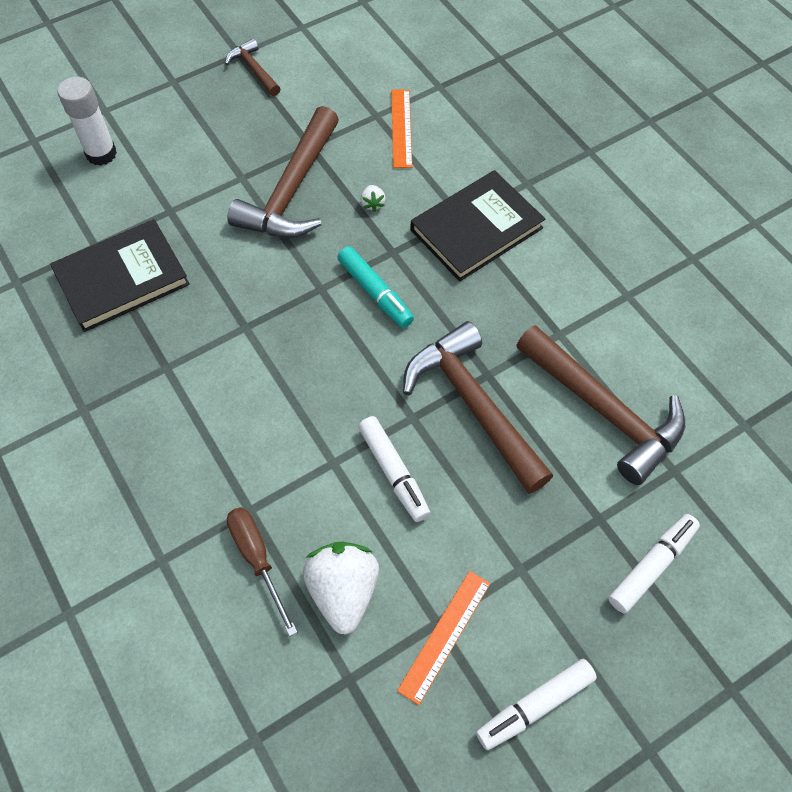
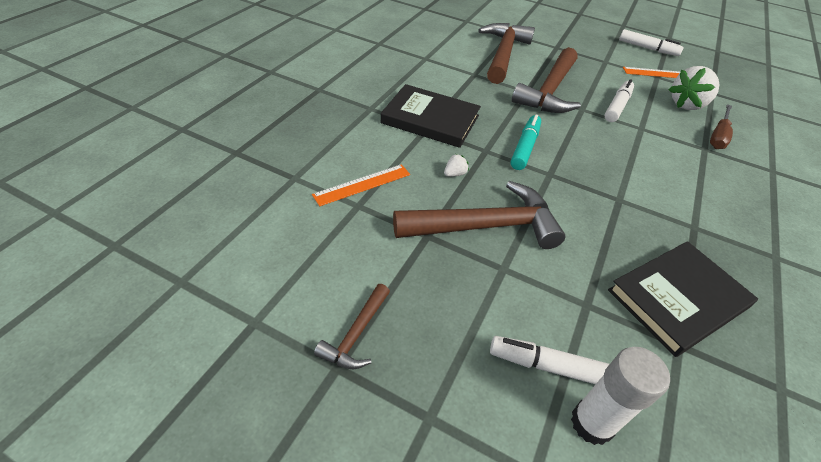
camera: 125 degrees left, 15 degrees down
(122, 278) = (677, 299): black book -> black book turned 60 degrees counterclockwise
(651, 566) = (559, 33): white marker -> white marker (550, 367)

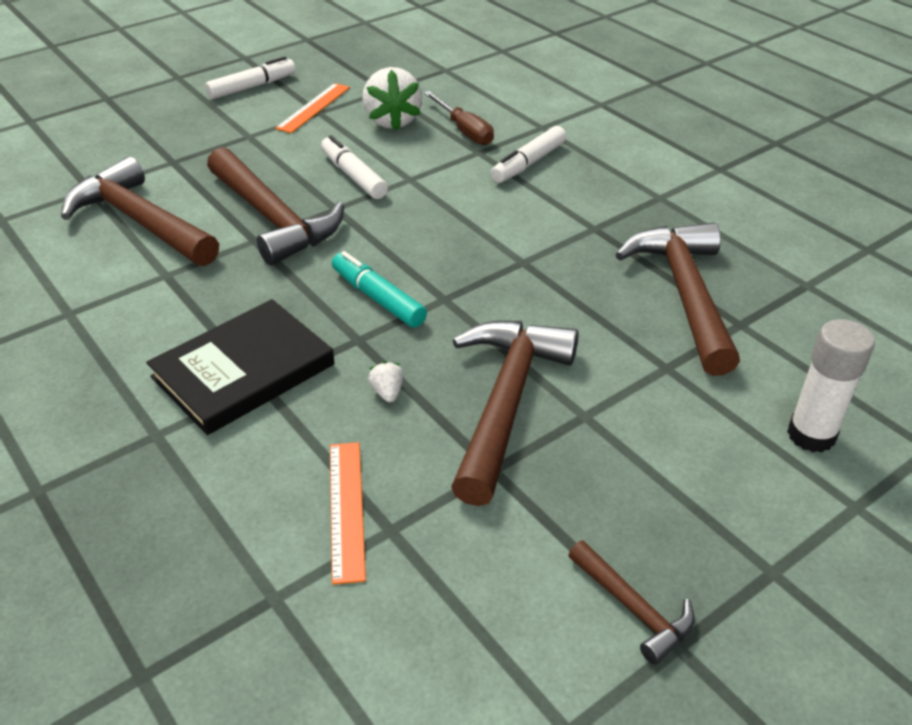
camera: 60 degrees left, 5 degrees down
(550, 367) = (737, 437): white marker -> white marker (528, 163)
(677, 299) = (685, 294): black book -> brown hammer

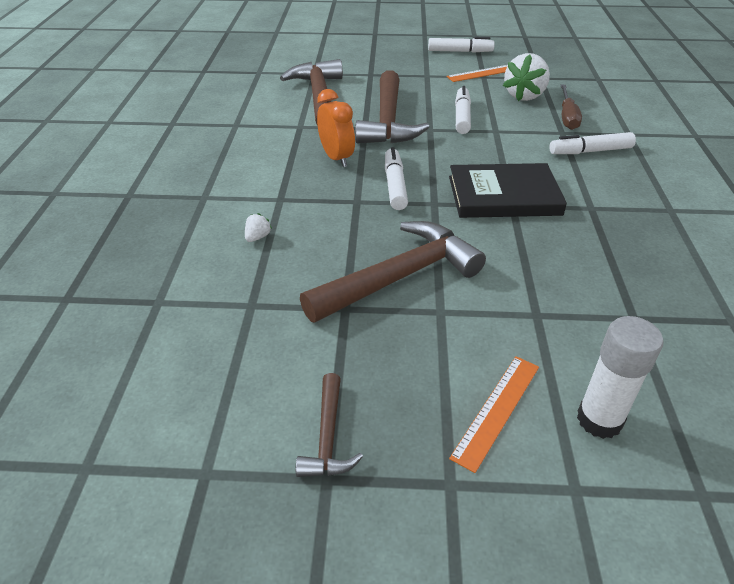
camera: 40 degrees right, 0 degrees up
(243, 371) = (279, 188): black book -> black book (503, 195)
(268, 296) = (336, 158): none -> orange clock
(346, 509) = (243, 281): orange ruler -> orange ruler (497, 410)
(378, 298) = (395, 185): turquoise marker -> white marker
(387, 392) = (338, 236): white strawberry -> white strawberry (257, 237)
(685, 294) = (611, 278): brown hammer -> none

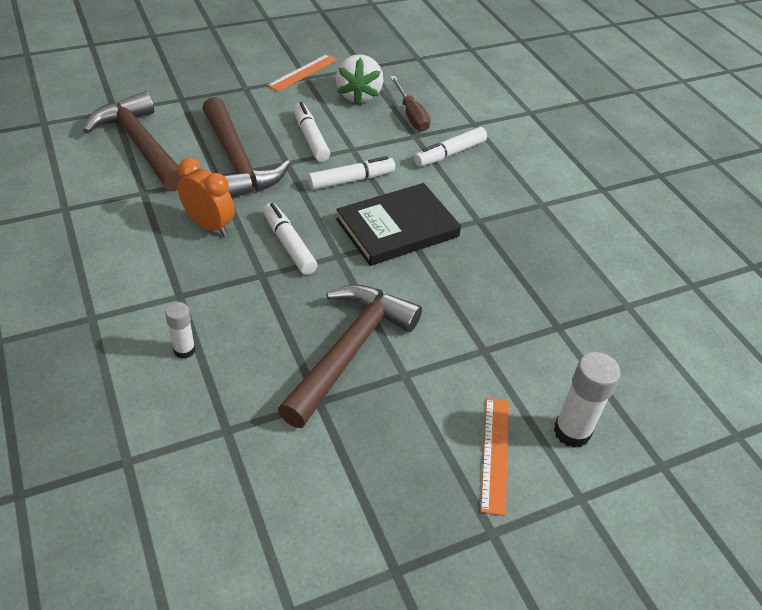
camera: 30 degrees left, 5 degrees up
(257, 237) = (184, 350): white strawberry -> white glue stick
(328, 437) = (375, 534): brown hammer -> none
(460, 51) = (263, 46): white marker -> white marker (351, 180)

